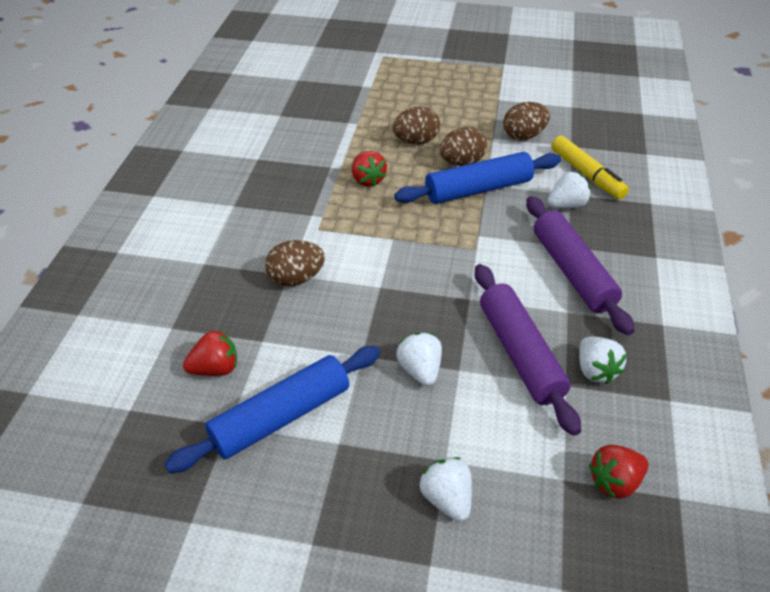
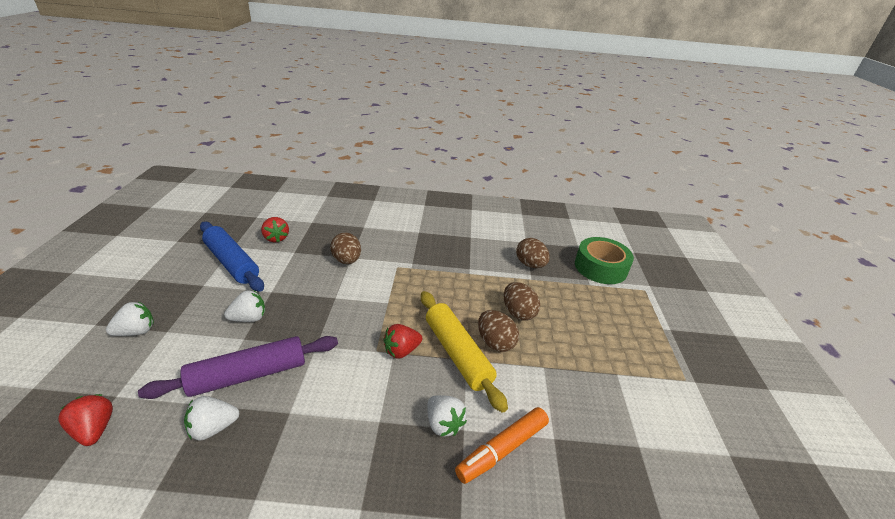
camera: 80 degrees right, 10 degrees down
(341, 73) = (600, 267): none -> green tape
(368, 180) = (457, 287): red strawberry -> red strawberry (401, 351)
(478, 189) = (457, 353): blue rolling pin -> yellow rolling pin
(523, 136) = (556, 393): brown egg -> brown egg (530, 264)
(572, 272) = (342, 420): purple rolling pin -> none
(587, 174) = (502, 449): yellow marker -> orange marker

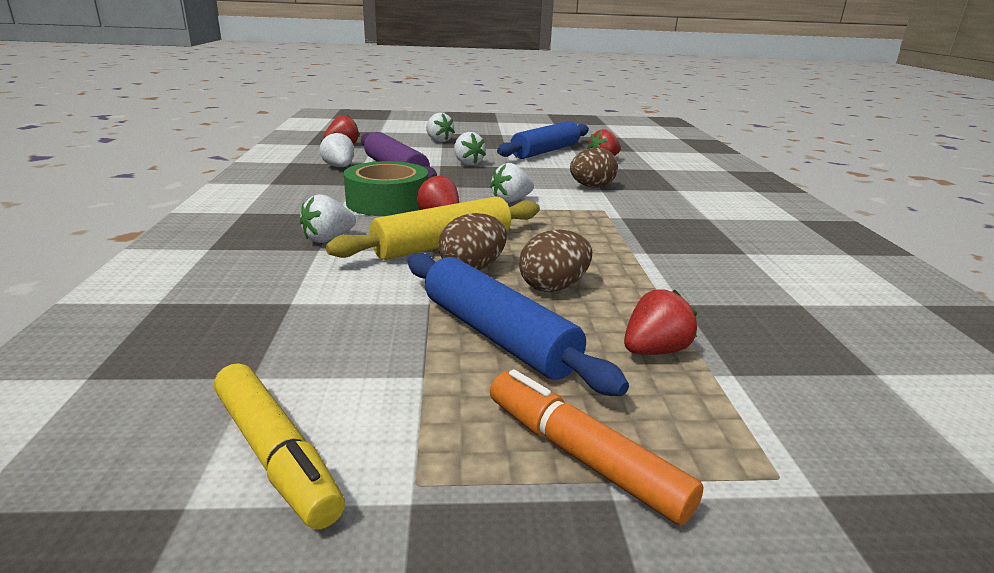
camera: 85 degrees right, 10 degrees down
(369, 306) = (511, 201): none -> white strawberry
(502, 449) = (284, 268): orange marker -> orange marker (582, 456)
(530, 264) = (716, 304): brown egg -> none
(575, 342) = (498, 336): none -> blue rolling pin
(576, 295) = (654, 351): none -> red strawberry
(600, 267) = (812, 400): green tape -> green tape (387, 202)
(690, 427) = (276, 455): none -> yellow marker

